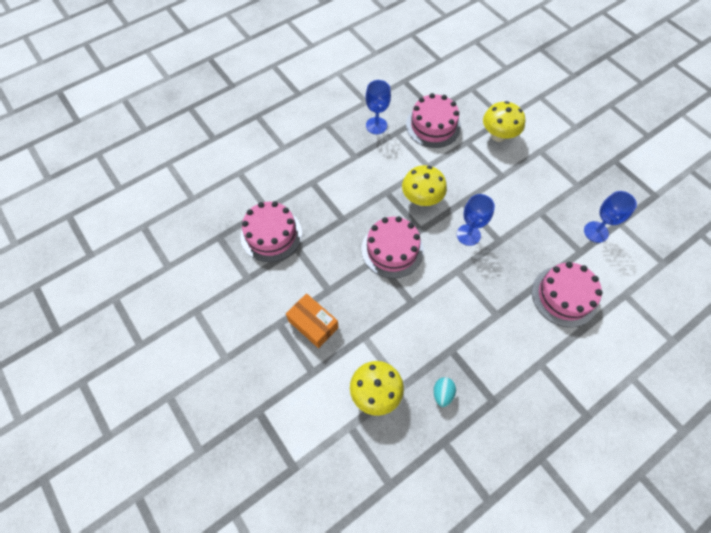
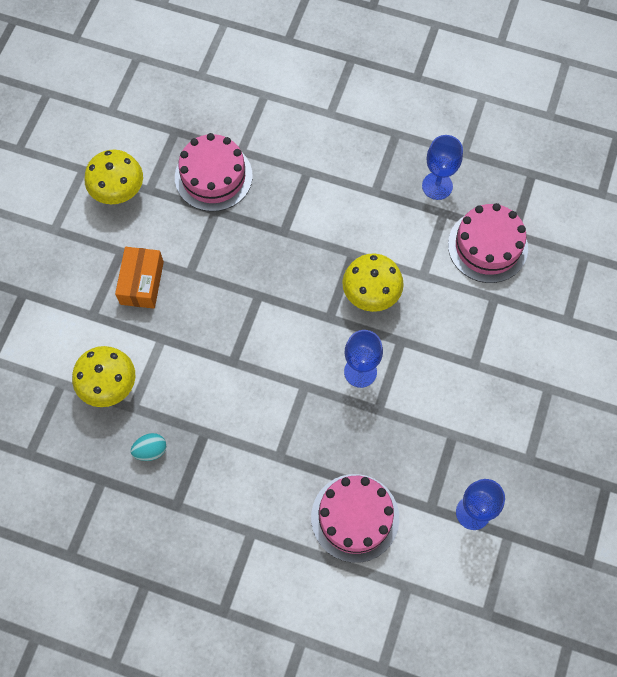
camera: 55 degrees right, 5 degrees up
(392, 249) = (282, 304): pink cake -> none
(498, 136) = (532, 327): yellow mushroom -> yellow mushroom (119, 192)

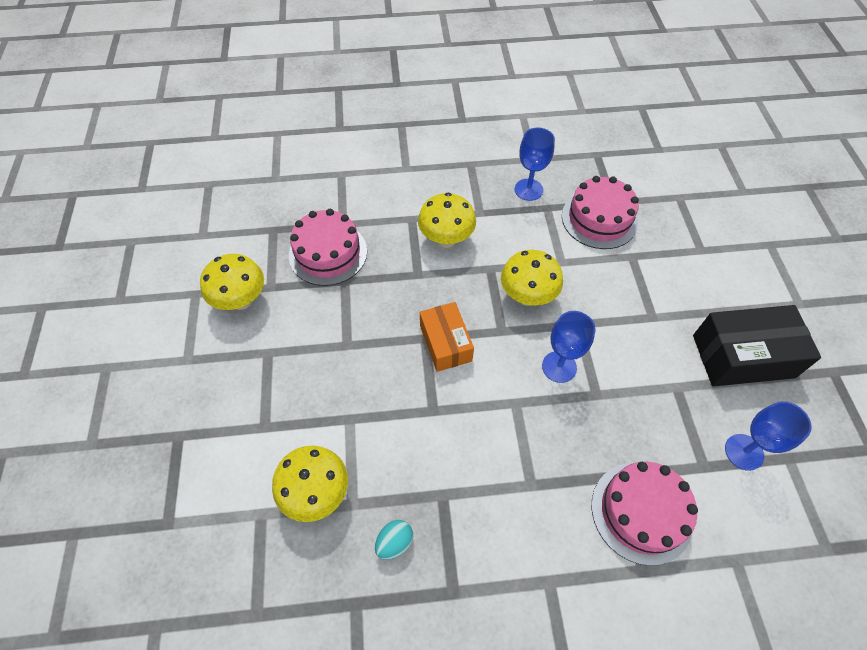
camera: 25 degrees left, 10 degrees down
(141, 283) = (303, 373): orange box -> orange box (445, 343)
(328, 207) = (446, 239): none -> yellow mushroom
(532, 435) = (743, 356): none -> black box

